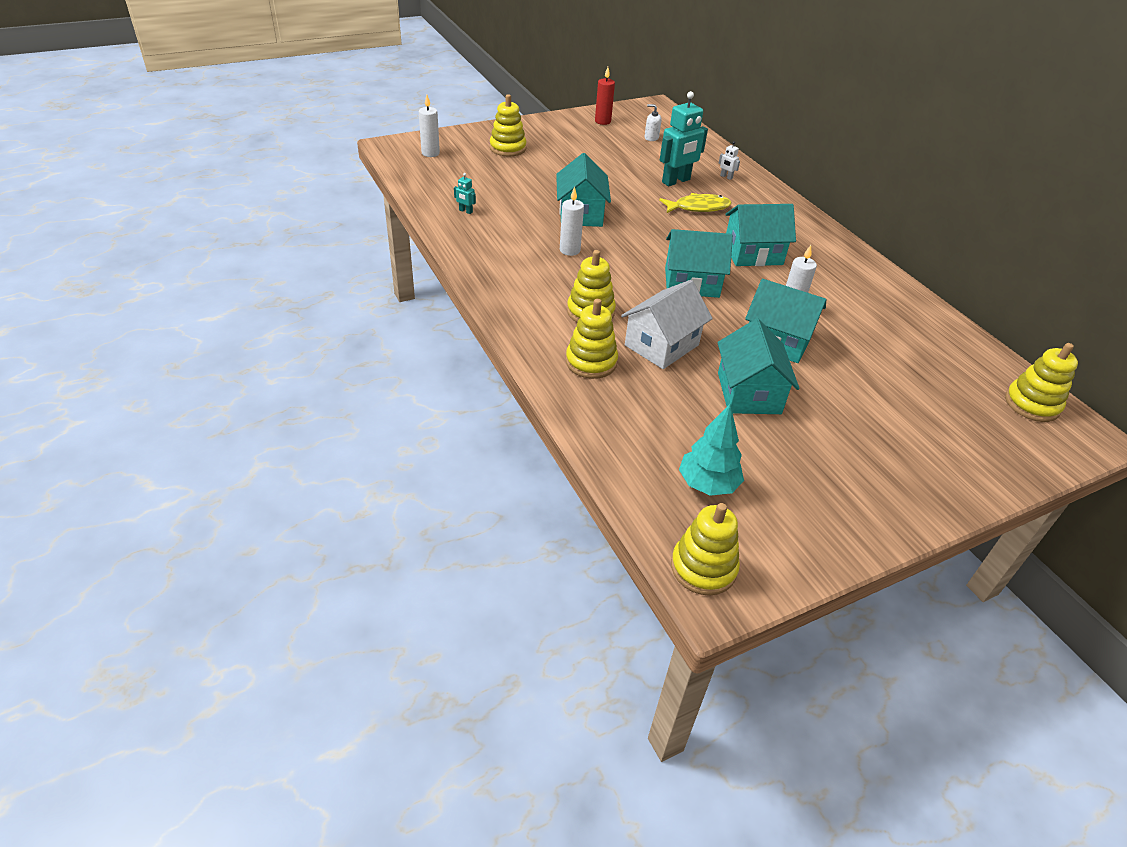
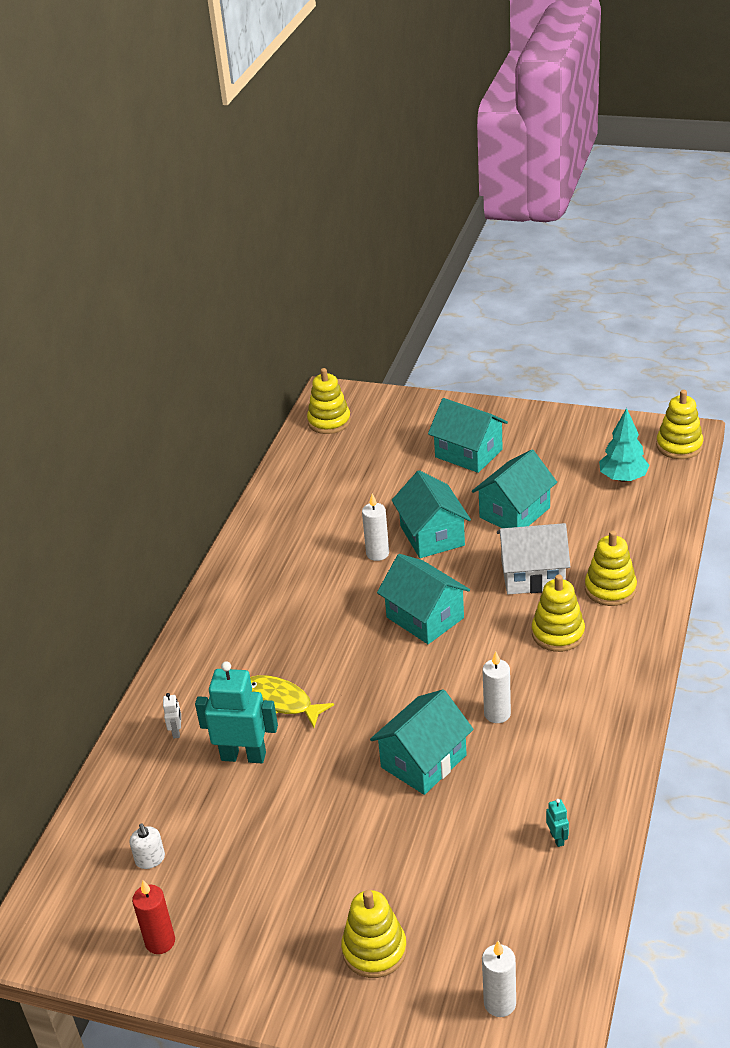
camera: 130 degrees left, 5 degrees down
(753, 253) = (319, 618): turquoise house -> turquoise house (468, 453)

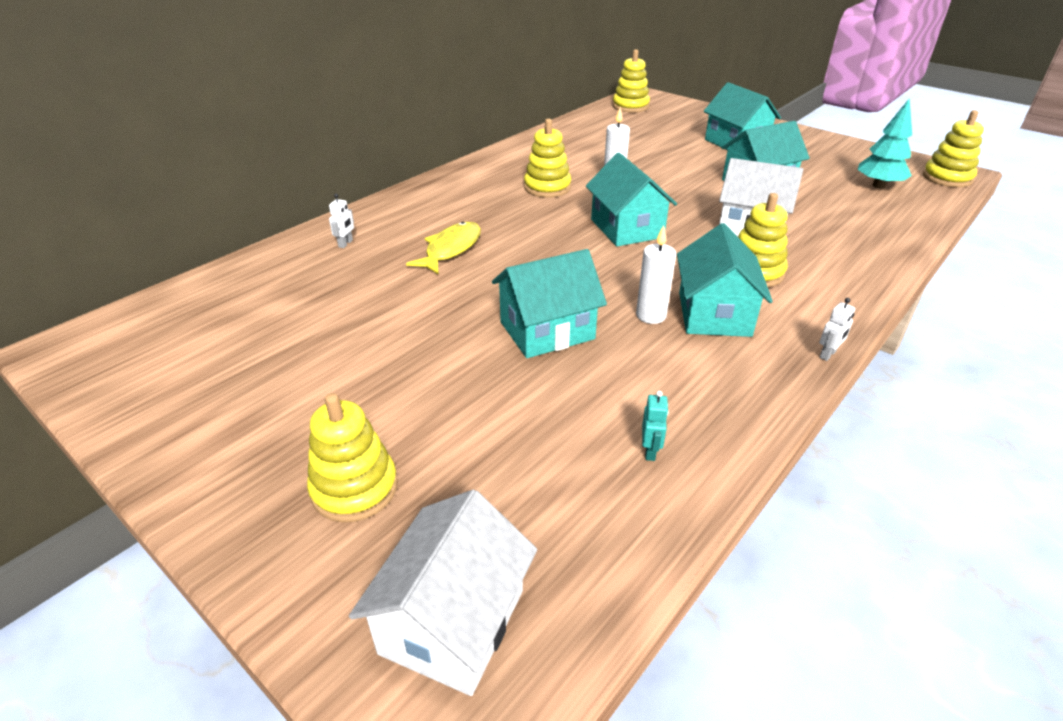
camera: 20 degrees right, 0 degrees up
(150, 859) = (228, 324): white soap dispenser -> none
(160, 942) = (163, 394): red candle -> none
(243, 756) = (383, 276): turquoise robot -> none
(281, 702) = (451, 249): yellow fish -> yellow fish turned 60 degrees clockwise
(432, 536) = (670, 181): turquoise house -> turquoise house (714, 314)
(500, 1003) = (452, 621): white candle -> white house
(610, 589) = (829, 254): yellow stacking toy -> yellow stacking toy (547, 187)
(645, 703) = (828, 354): none -> white robot

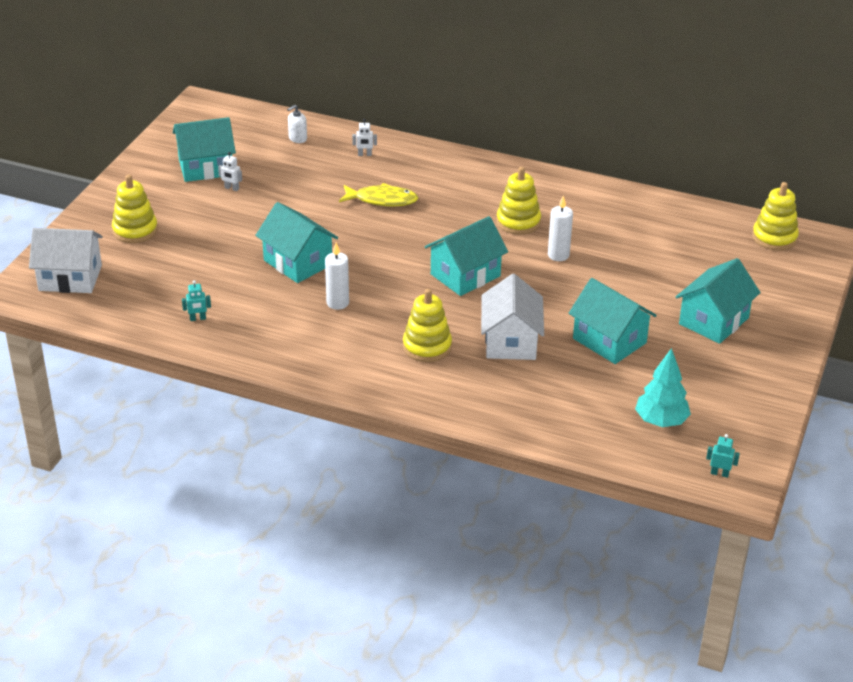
camera: 70 degrees right, 0 degrees up
(258, 282) = (297, 138): none -> white soap dispenser
(714, 314) = (354, 331): turquoise house -> turquoise house (206, 167)
(828, 354) = (326, 385): white robot -> white robot (231, 188)
(947, 178) = (719, 473): yellow stacking toy -> turquoise robot

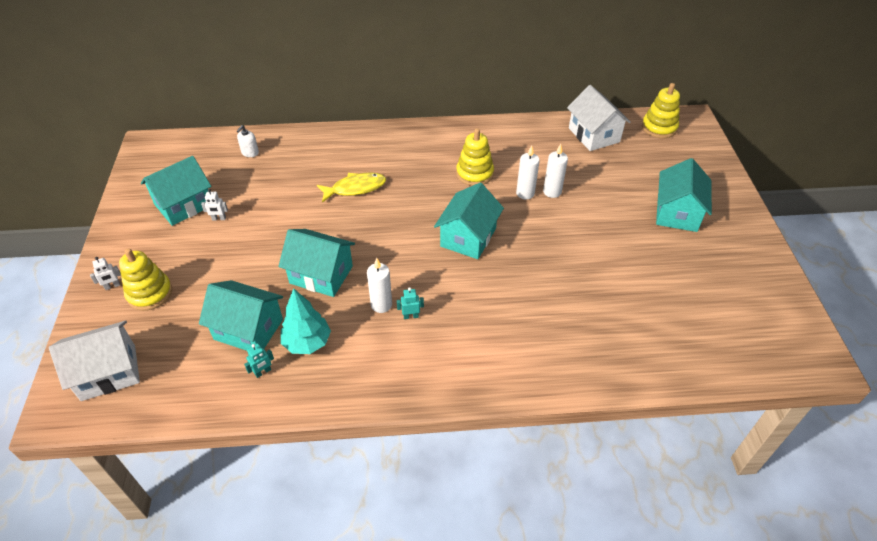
camera: 25 degrees left, 10 degrees up
(364, 154) = (315, 151): white robot -> white robot (112, 286)
(427, 347) = (486, 322): yellow stacking toy -> none
(511, 341) = (548, 289): white house -> white house (594, 135)
(589, 262) = (552, 192): none -> white candle
(609, 341) = (620, 259): turquoise house -> turquoise house (248, 329)
(661, 421) = (716, 323): turquoise tree -> turquoise tree (307, 342)
(719, 473) = (797, 358): turquoise robot -> turquoise robot (411, 316)

